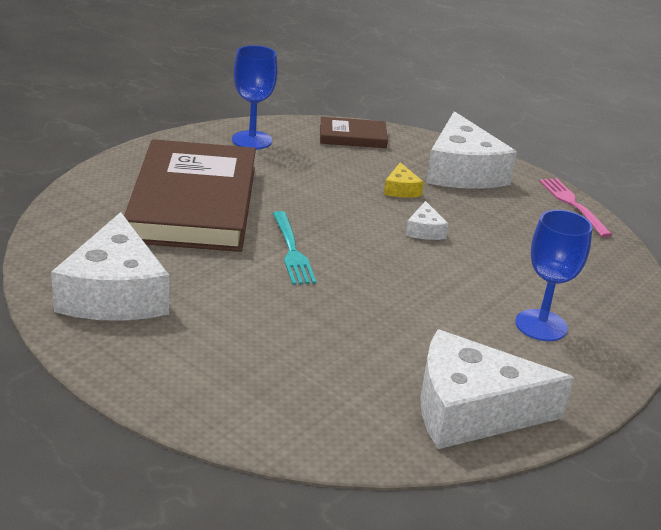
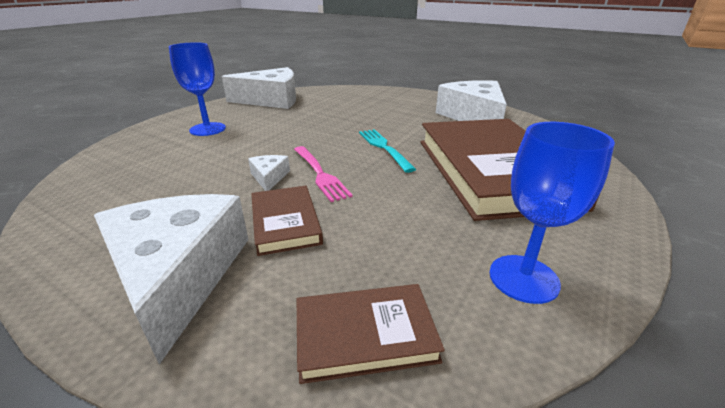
camera: 175 degrees right, 0 degrees up
(401, 189) = (285, 222): yellow cheese -> brown book
(573, 205) = (49, 238): pink fork -> pink fork (320, 174)

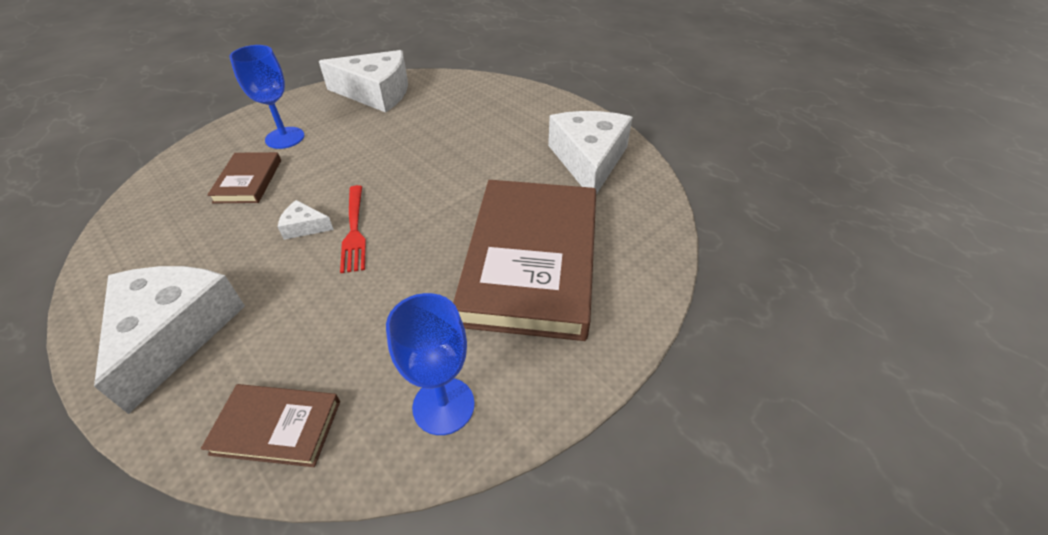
camera: 15 degrees right, 15 degrees up
(269, 177) = (304, 227): white cheese -> white cheese turned 90 degrees counterclockwise
(285, 222) = (286, 291): brown book -> brown book (248, 181)
(320, 174) = (354, 230): pink fork -> red fork
(384, 148) = (444, 200): turquoise fork -> none

